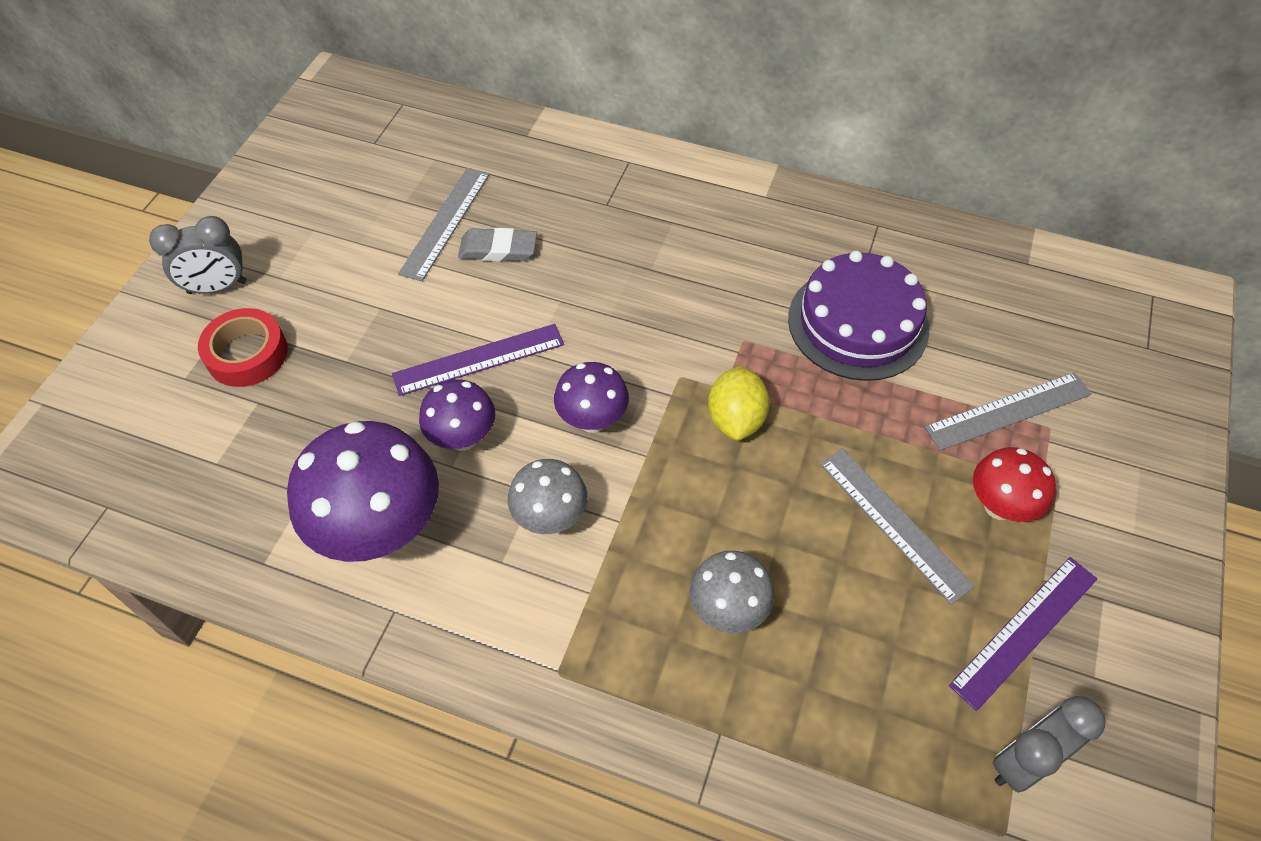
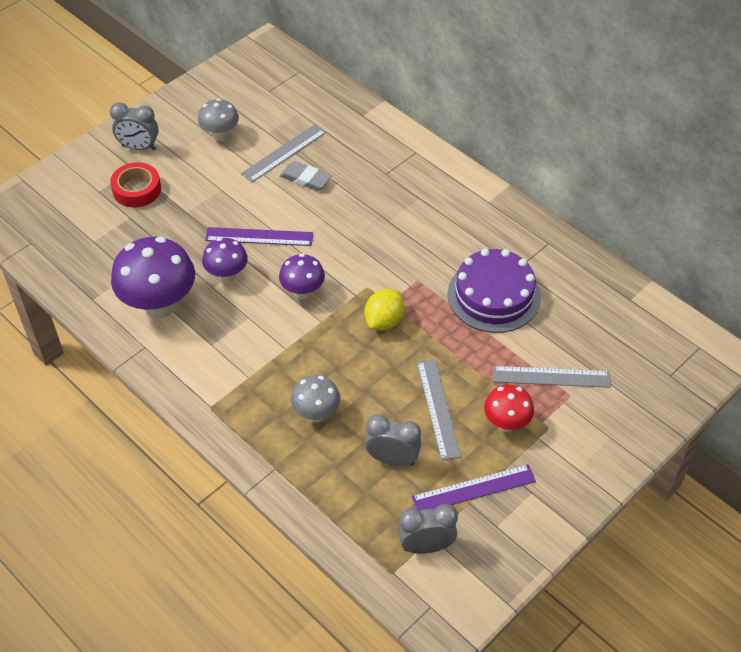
camera: 25 degrees right, 5 degrees down
(550, 518) = (250, 333): grey mushroom -> grey mushroom (220, 135)
(883, 635) = (392, 459): none -> grey clock

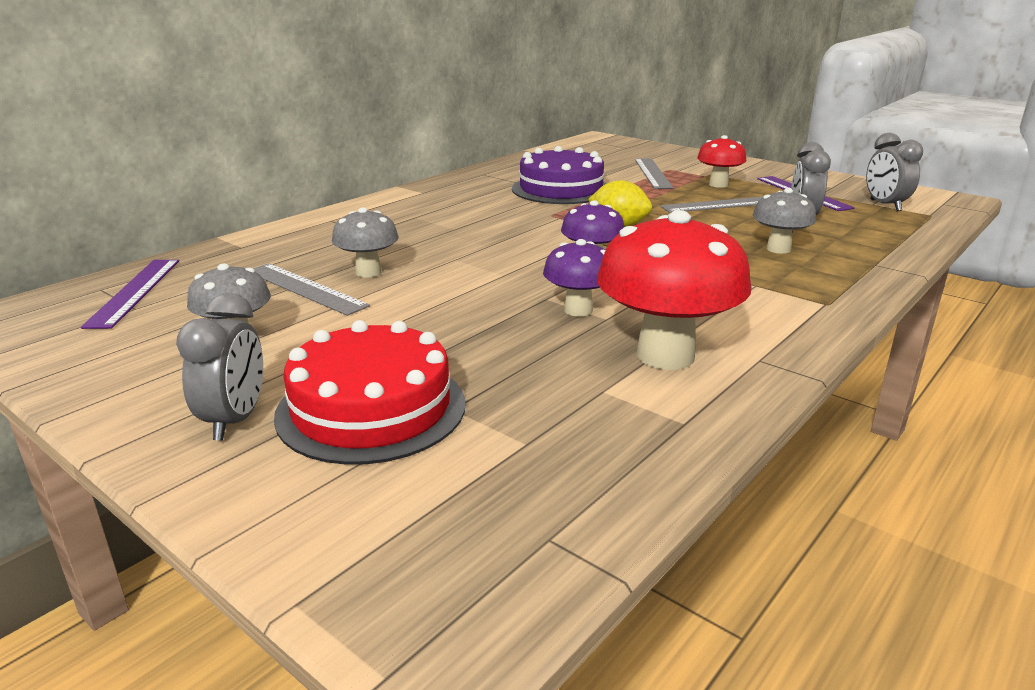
camera: 95 degrees left, 25 degrees down
(137, 189) = (371, 408): red tape -> red cake
(159, 305) = (665, 355): purple mushroom -> red mushroom
(259, 237) = (492, 294): purple ruler -> purple ruler (135, 292)
(305, 179) = (368, 272): grey eraser -> grey mushroom

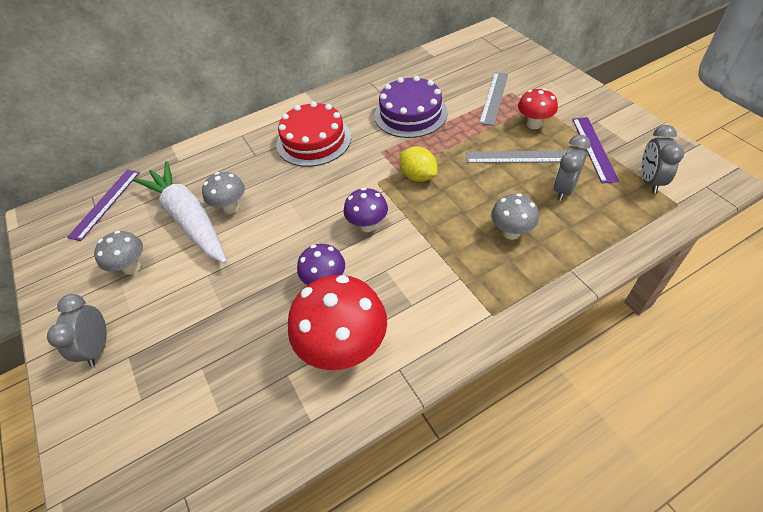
camera: 25 degrees right, 25 degrees up
(235, 420) = (98, 347): grey clock -> grey clock turned 150 degrees clockwise
(305, 288) = (189, 219): grey ruler -> white carrot
(371, 408) = (163, 356): red cake -> red cake (314, 140)

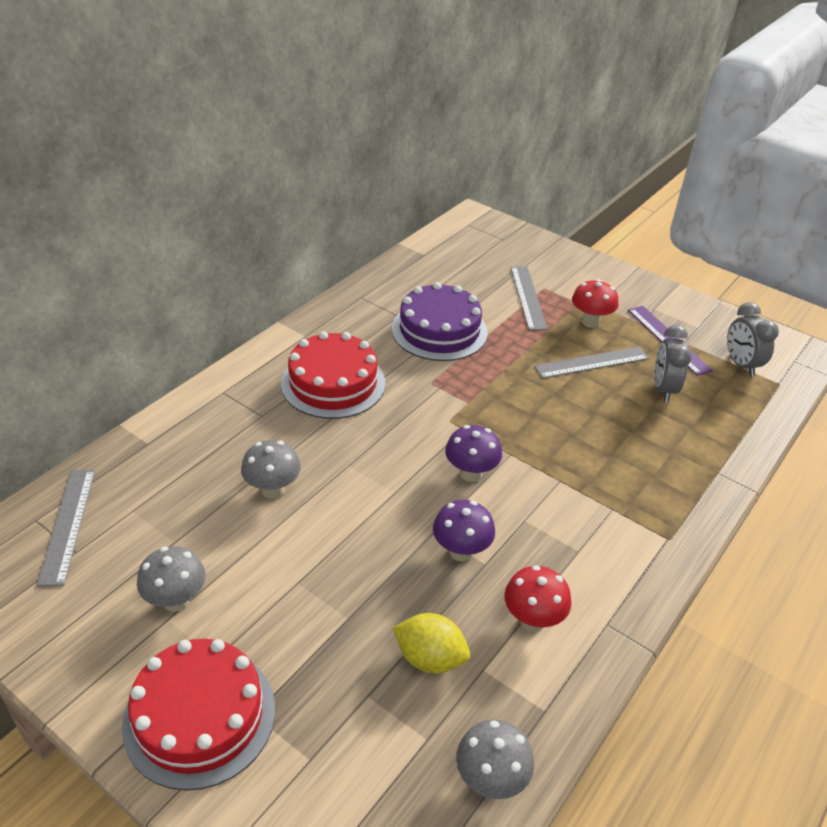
camera: 30 degrees left, 10 degrees down
(98, 347) = (199, 716): grey clock -> red cake
(105, 203) = (68, 525): purple ruler -> grey ruler
(189, 219) = (220, 518): white carrot -> none
(344, 348) = (532, 620): red mushroom -> red mushroom, size x0.56
(418, 176) = (495, 404): yellow lemon -> yellow lemon (430, 658)
(511, 232) = (637, 447): grey mushroom -> grey mushroom (490, 779)

